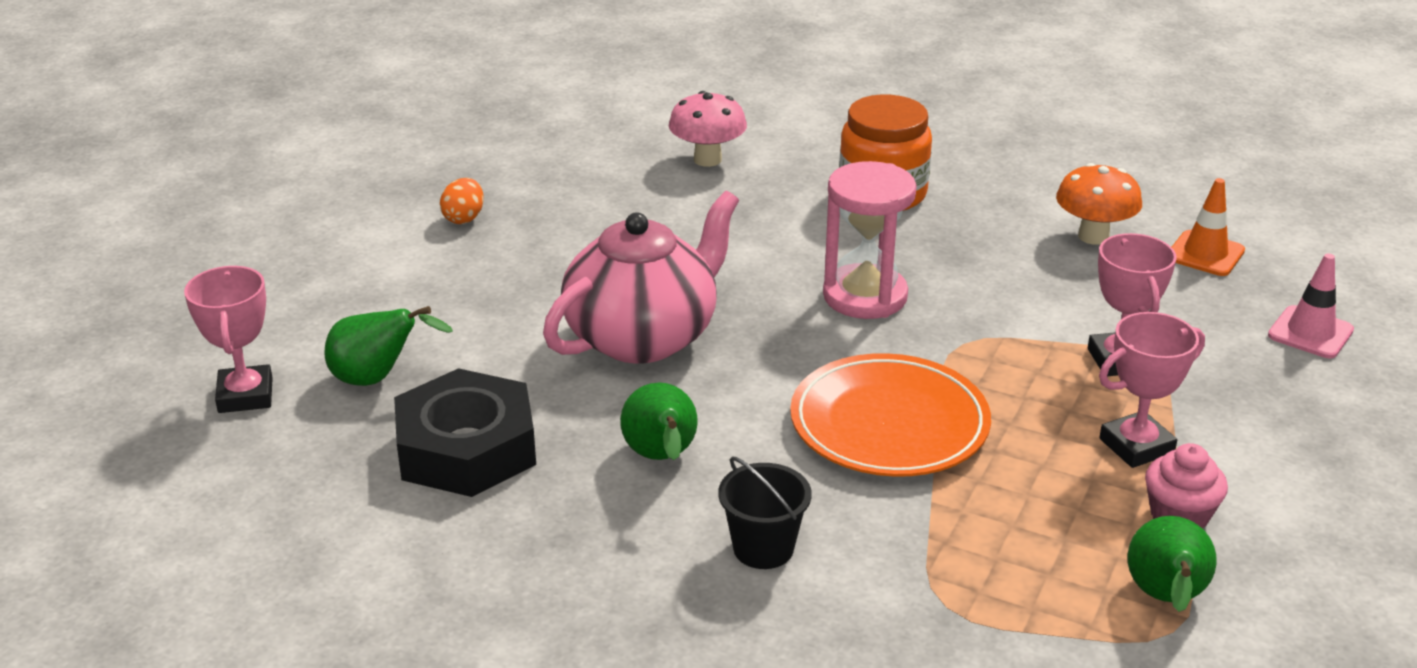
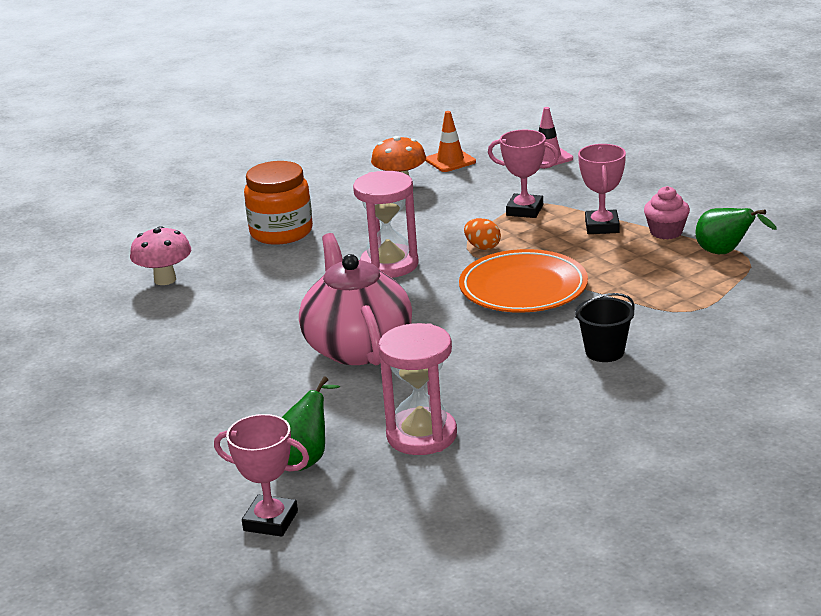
camera: 60 degrees left, 5 degrees down
(464, 218) = (128, 389): orange egg -> orange egg (482, 247)
(466, 448) = (421, 435): black nut -> pink hourglass
(662, 458) = (493, 367): green pear -> none

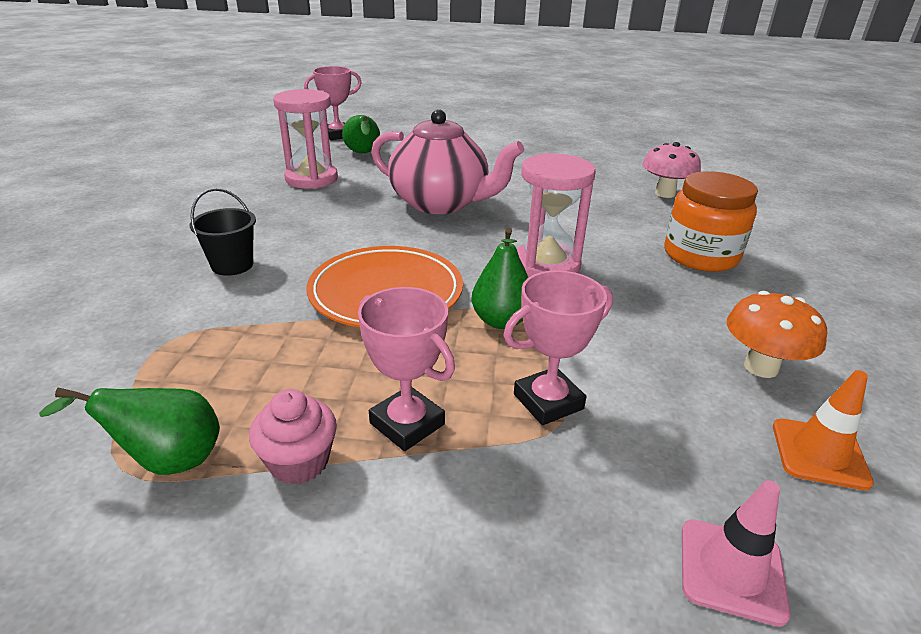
camera: 130 degrees right, 5 degrees up
(482, 247) = (501, 321): orange egg -> green pear

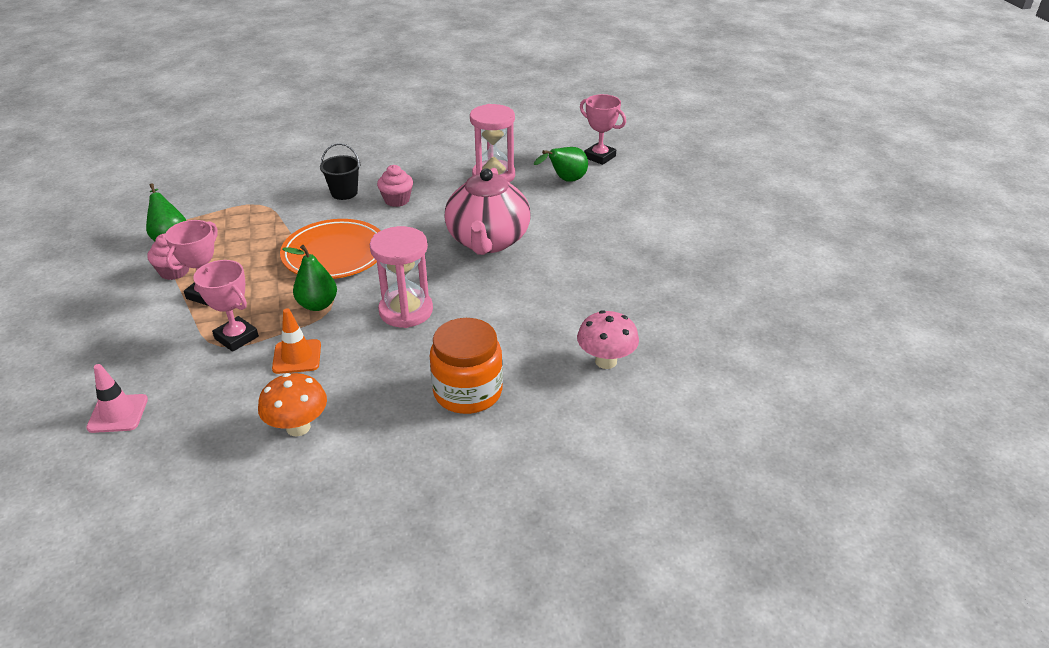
camera: 70 degrees right, 5 degrees up
(298, 234) = (397, 200): none -> pink cupcake
(819, 454) = (209, 451): orange traffic cone -> orange traffic cone (297, 357)

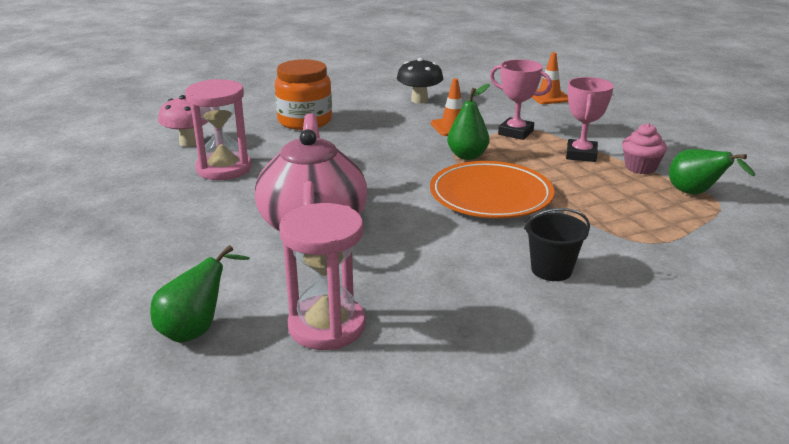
camera: 170 degrees right, 10 degrees down
(118, 413) = (549, 97): pink traffic cone -> orange traffic cone
(298, 427) = (419, 100): orange mushroom -> black mushroom
(397, 200) = (464, 266): pink cupcake -> none
(406, 311) = (379, 158): pink hourglass -> pink hourglass (224, 169)
(599, 157) = (113, 398): pink trophy -> none

